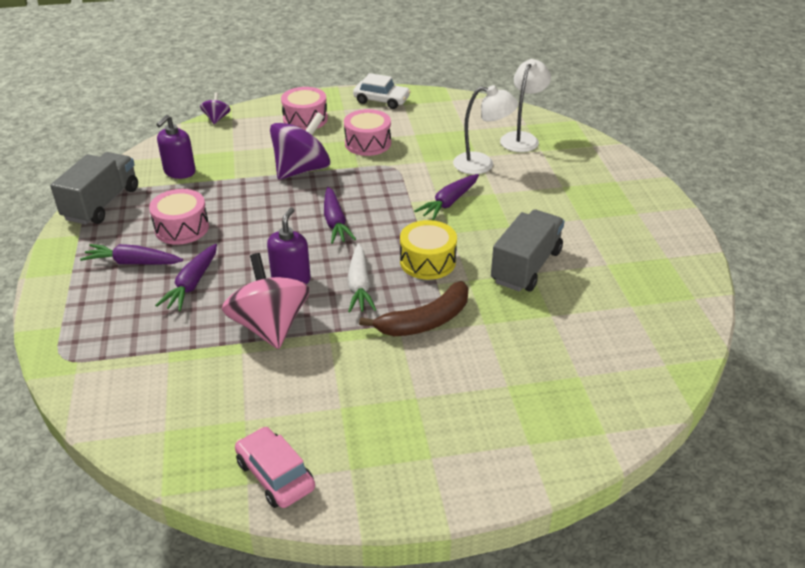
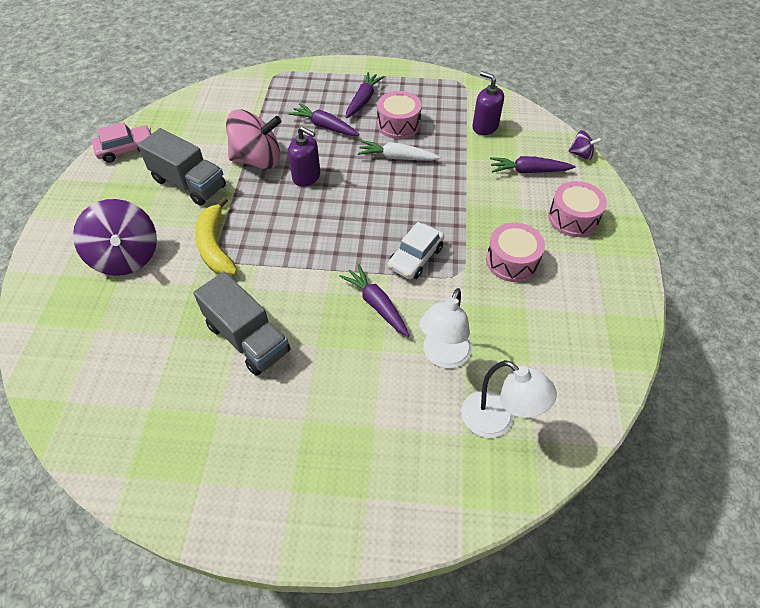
camera: 105 degrees right, 15 degrees up
(102, 204) = (447, 86): grey truck -> grey truck (189, 183)
(302, 170) = (469, 203): purple spinning top -> purple spinning top (126, 257)
(335, 222) = (373, 213): purple carrot -> purple carrot (528, 171)
(359, 286) = (278, 214): white carrot -> white carrot (397, 157)
(381, 100) = (614, 293): white car -> white car (415, 258)
(425, 321) = (215, 246): brown banana -> yellow banana
(427, 261) = (290, 265): yellow drum -> none

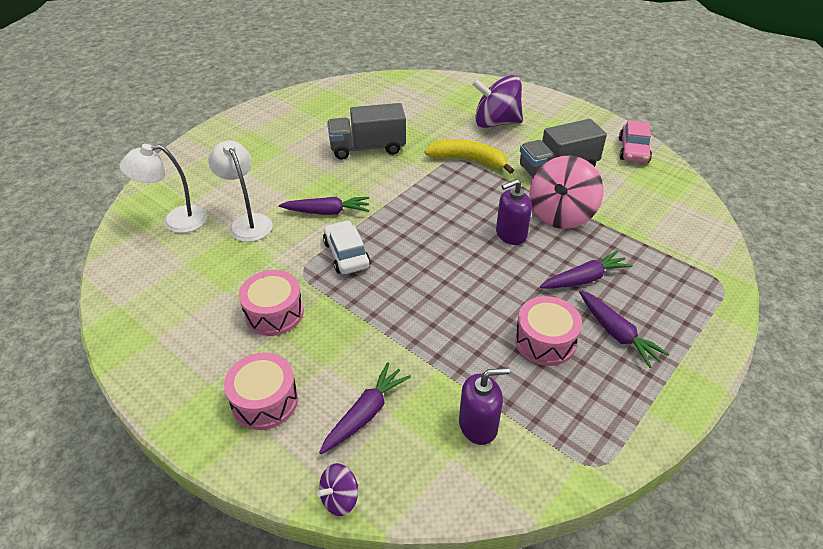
camera: 125 degrees right, 10 degrees down
(397, 157) = (487, 309): white carrot -> none

